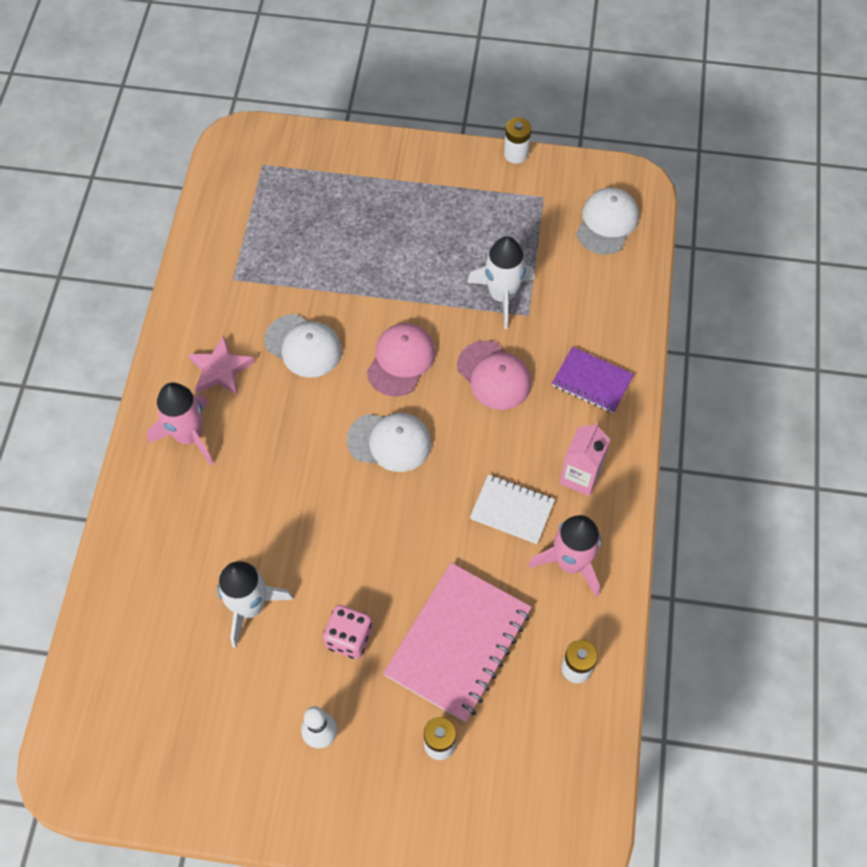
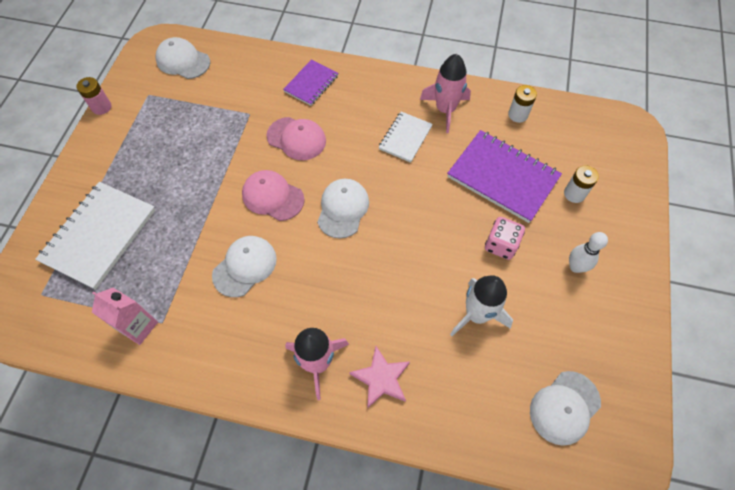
camera: 85 degrees left, 0 degrees up
(134, 707) = (564, 407): none -> white cap
(220, 370) = (255, 335): pink star -> pink star (381, 378)
(335, 197) = (99, 236): none -> white notebook
(458, 643) = (502, 177): pink notebook -> purple notebook
(494, 375) = (296, 138): pink cap -> pink cap turned 60 degrees clockwise
(502, 295) = (229, 127): white rocket -> none
(516, 154) = (101, 107): white battery -> pink battery
(580, 476) = (383, 98): pink carton -> pink carton (138, 326)

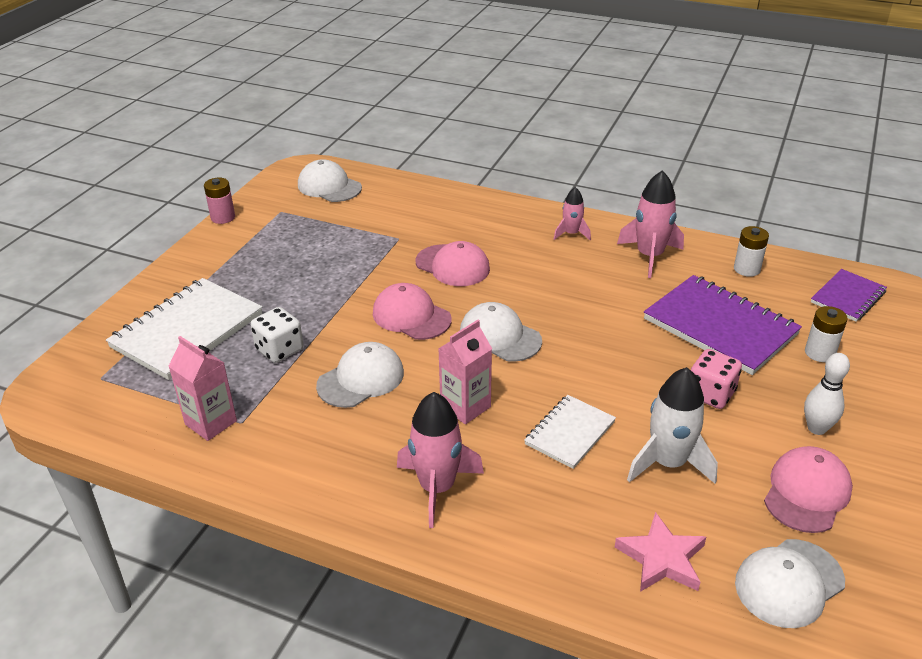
camera: 10 degrees right, 25 degrees down
(177, 245) = (279, 350): none -> white dice
(311, 84) = (481, 218): purple notebook -> purple notebook (847, 297)
(327, 283) = (465, 407): none -> pink carton
(343, 209) = (500, 336): white cap -> white cap turned 75 degrees counterclockwise
(381, 378) = (522, 516): pink star -> pink star (661, 558)
(383, 92) = (571, 234): none -> pink rocket
(405, 138) = (593, 277): white notebook -> white notebook (570, 433)
(572, 327) = (806, 492): none -> pink cap

